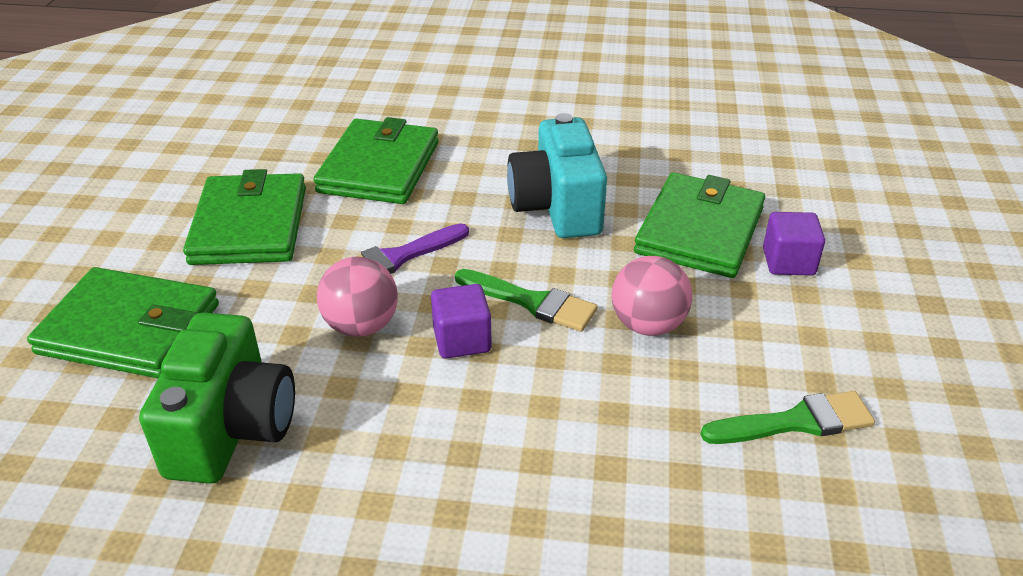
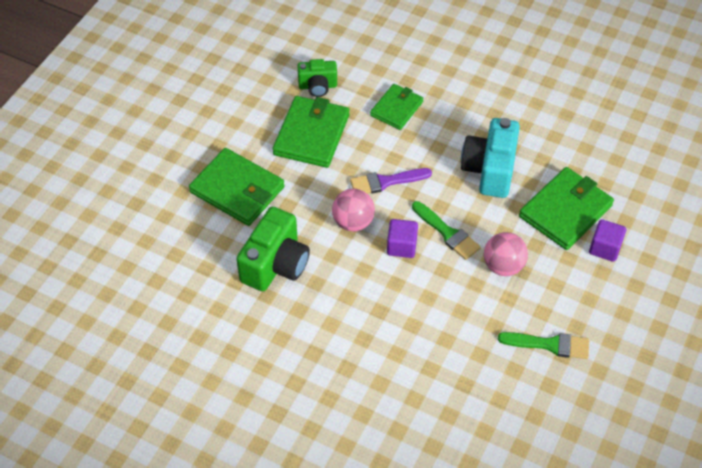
camera: 20 degrees right, 15 degrees up
(243, 166) = (318, 86): none -> green camera
(379, 167) = (396, 108): green wallet -> green wallet, size x0.63

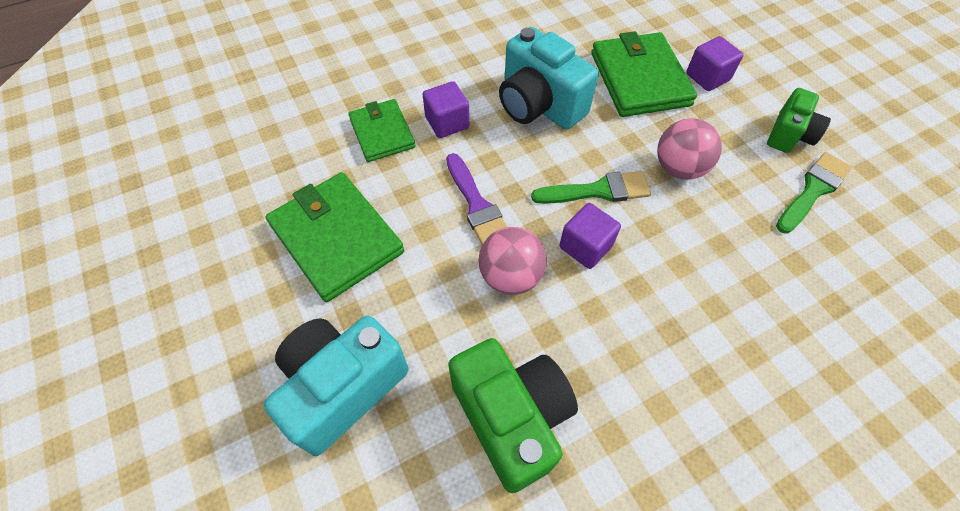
camera: 55 degrees left, 5 degrees up
(237, 190) = (342, 387): green wallet -> turquoise camera
(318, 86) = (271, 187): green camera -> green camera (789, 135)
(385, 182) = (477, 205): purple brush -> purple brush turned 45 degrees counterclockwise
(432, 133) = (447, 123): none -> purple cube

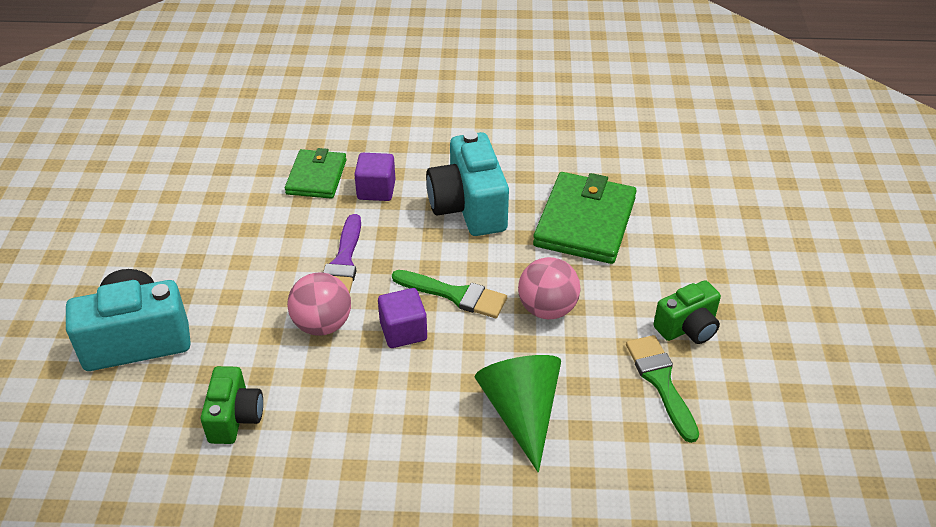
camera: 30 degrees right, 15 degrees down
(336, 238) = (216, 239): green wallet -> none
(511, 418) = (235, 417): green camera -> green camera, size x0.60
(707, 77) = (655, 246): purple cube -> none
(742, 272) = (521, 412): none -> green cone
(813, 190) = (661, 382): green brush -> green brush turned 90 degrees counterclockwise

